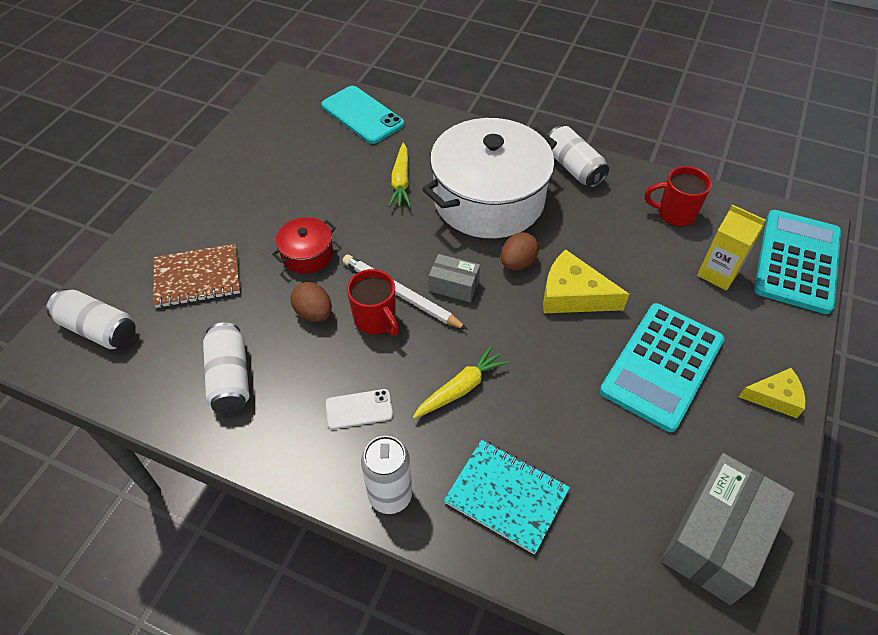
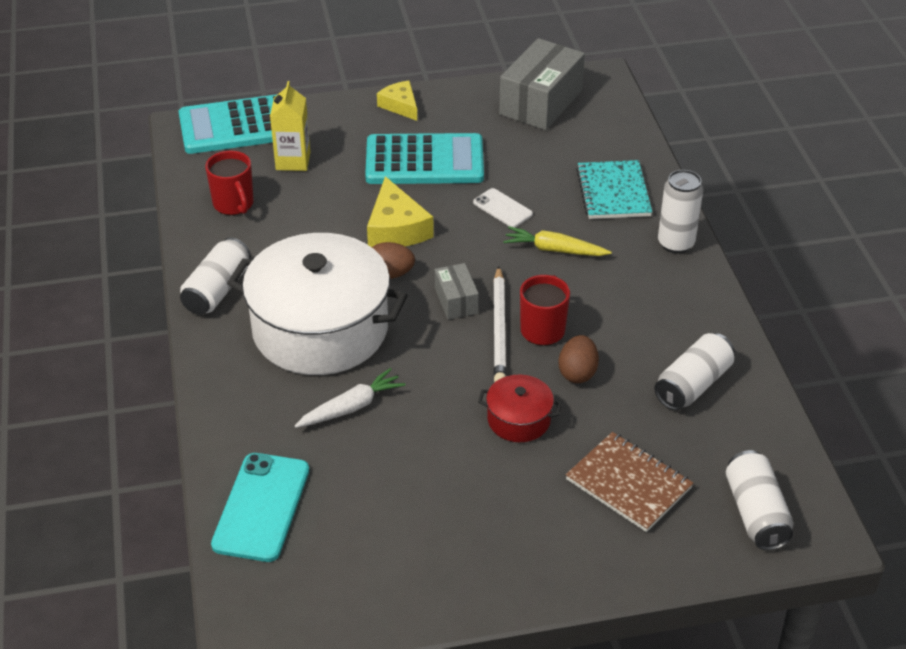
camera: 125 degrees left, 10 degrees down
(359, 409) = (633, 294): white phone -> white phone (502, 208)
(401, 181) = (351, 407): yellow carrot -> white carrot
(716, 538) = (541, 102): grey box -> grey box turned 60 degrees counterclockwise

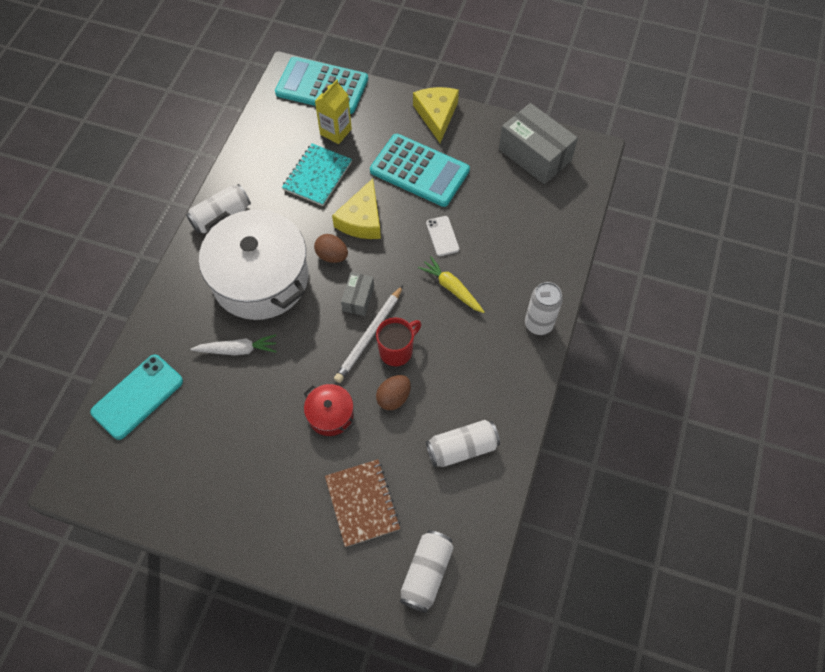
camera: 30 degrees right, 20 degrees up
(234, 204) = (276, 151): red mug -> none
(400, 106) = (436, 115): yellow cheese -> yellow cheese, size x1.54
(541, 102) = (534, 155): grey box -> grey box turned 75 degrees clockwise
(613, 192) = (527, 258): turquoise notebook -> turquoise notebook (317, 176)

